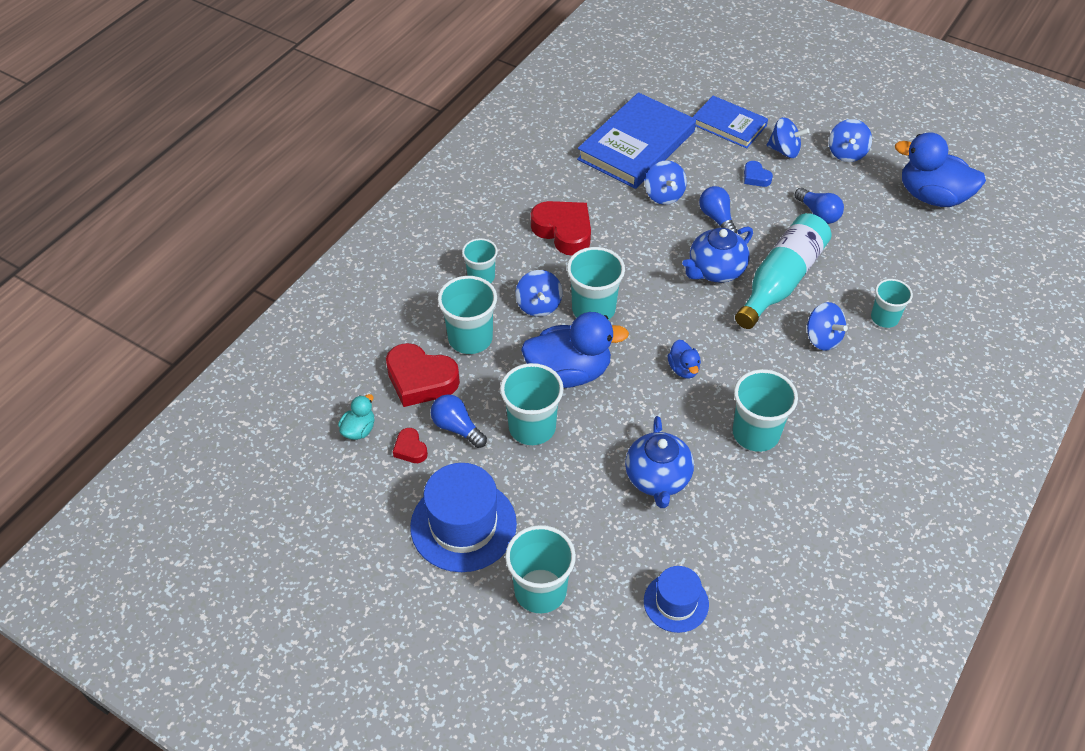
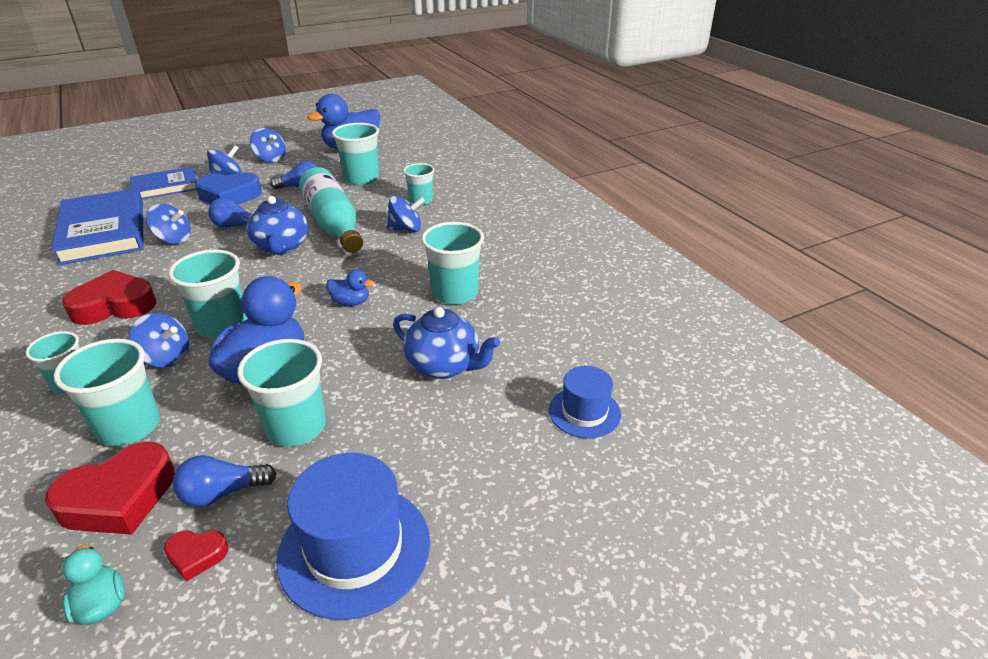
camera: 60 degrees left, 15 degrees down
(540, 591) = (498, 513): turquoise cup -> turquoise cup (361, 178)
(755, 177) = (229, 196): blue heart -> blue heart, size x2.04

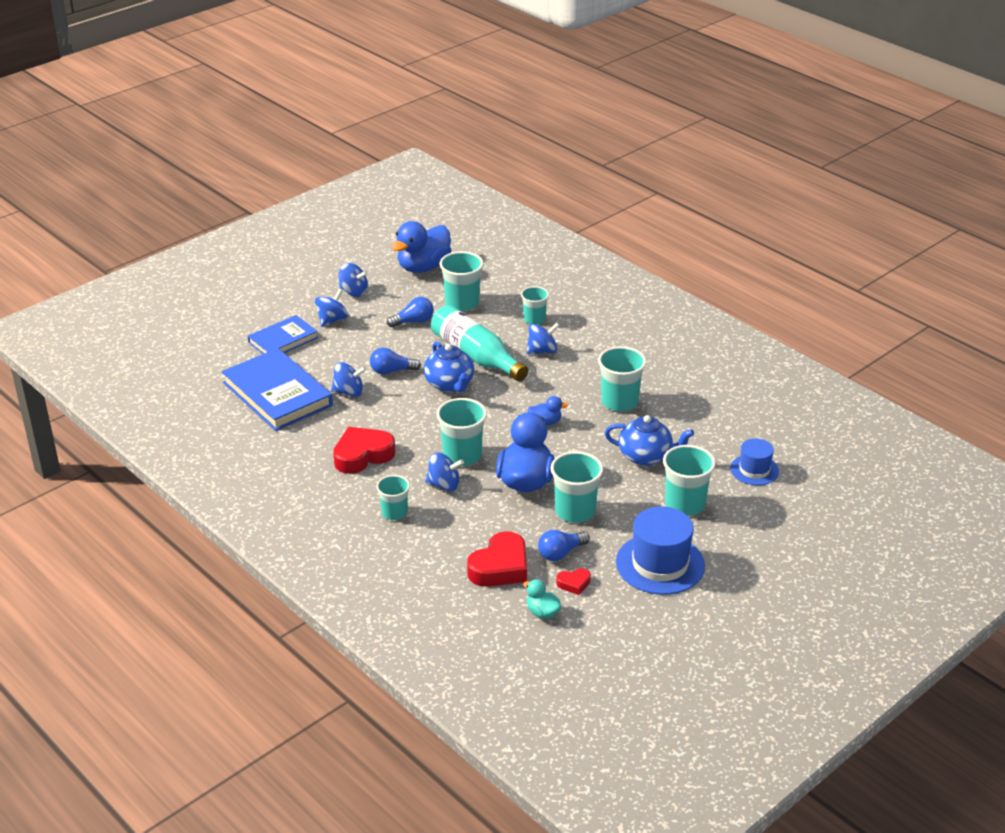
camera: 15 degrees left, 0 degrees up
(129, 427) = (464, 530): turquoise cup -> turquoise cup (685, 504)
(229, 196) = (355, 341): blue heart -> none

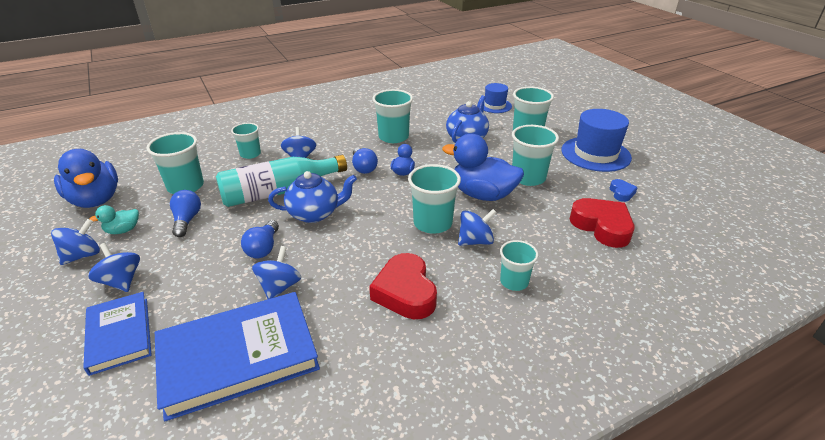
camera: 75 degrees left, 0 degrees up
(444, 485) = (475, 241): blue spinning top -> blue spinning top turned 45 degrees clockwise
(542, 612) = (661, 214): turquoise duck -> turquoise duck (123, 230)
(561, 553) = (582, 193): blue light bulb -> blue light bulb (363, 167)
(574, 583) = (621, 193): red heart -> blue heart

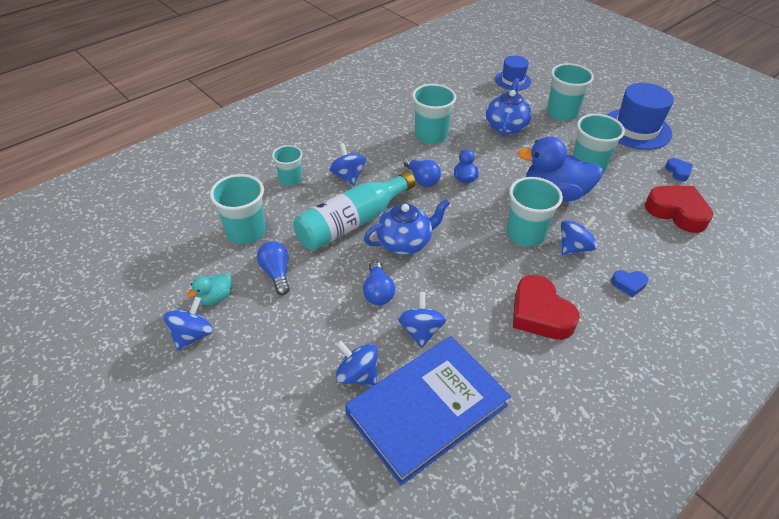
camera: 15 degrees left, 10 degrees up
(96, 200) = (155, 265): blue duck -> none
(119, 335) = (297, 413): blue book -> none
(121, 281) = (257, 356): blue spinning top -> blue spinning top (357, 375)
(514, 282) = (628, 284): turquoise cup -> blue heart

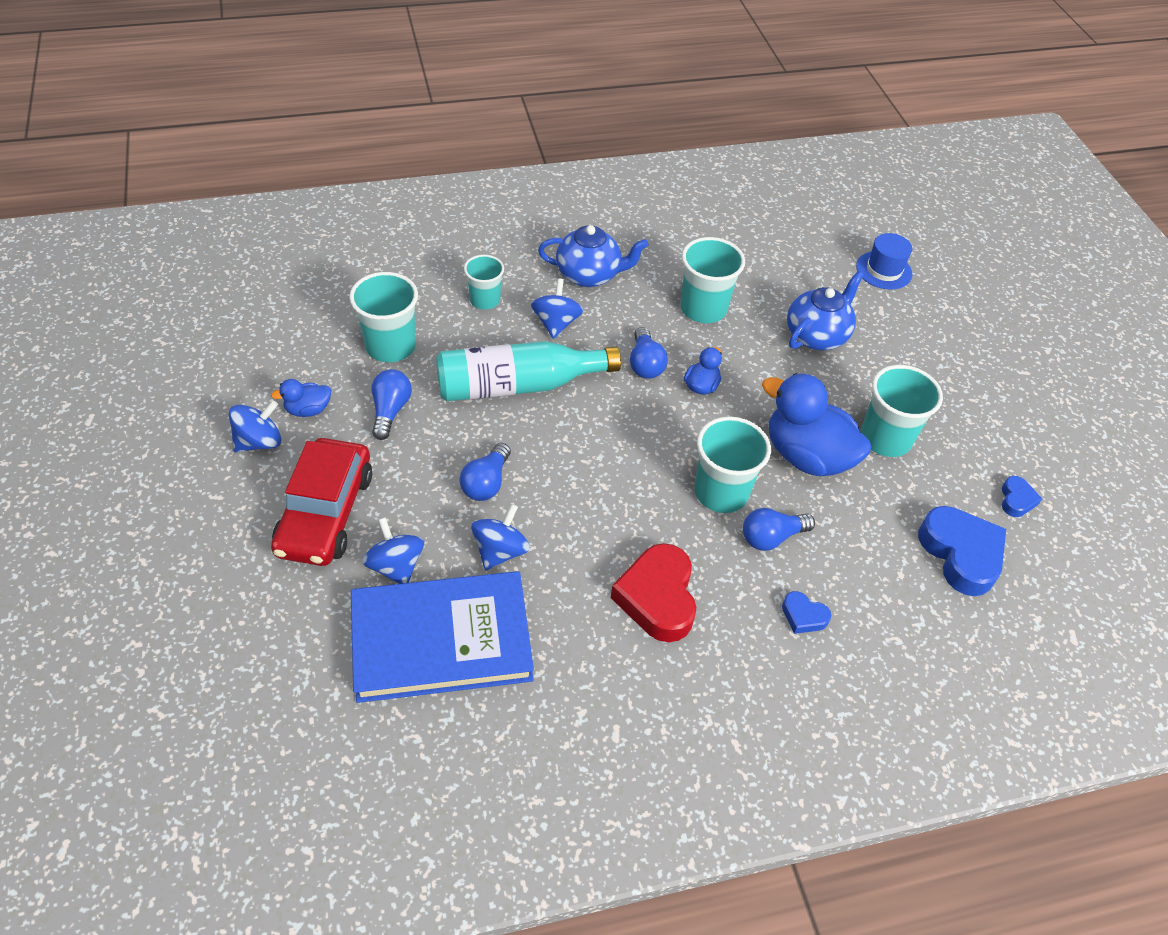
camera: 25 degrees right, 5 degrees up
(215, 297) = (308, 410): turquoise duck -> blue duck
(279, 362) = (325, 513): none -> red car
(405, 243) = (561, 437): blue teapot -> blue teapot (589, 275)
(562, 113) = (916, 346): turquoise cup -> none
(574, 247) = (771, 537): blue spinning top -> blue light bulb
(636, 129) = (1009, 413): blue hat -> none
(677, 212) = (960, 554): red heart -> blue heart

